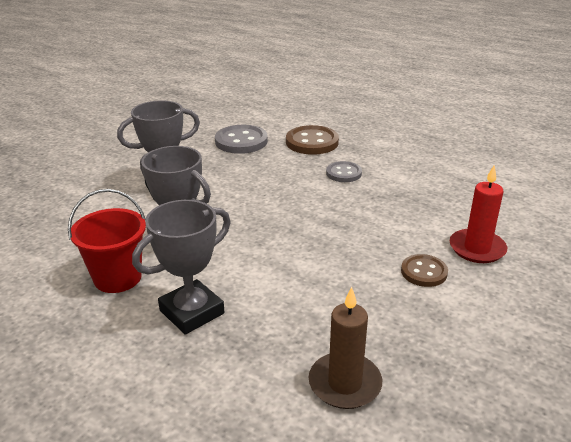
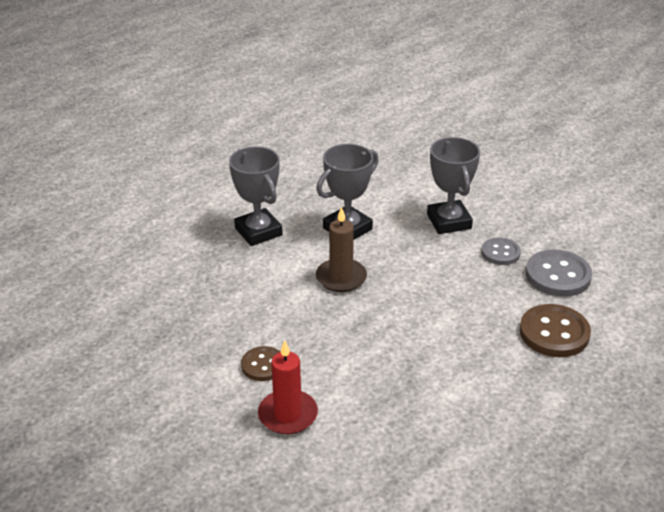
camera: 100 degrees right, 5 degrees up
(117, 278) = (312, 198): red bucket -> none
(343, 173) = (466, 347): grey button -> grey button (500, 253)
(345, 383) = (156, 294): brown candle -> brown candle (341, 278)

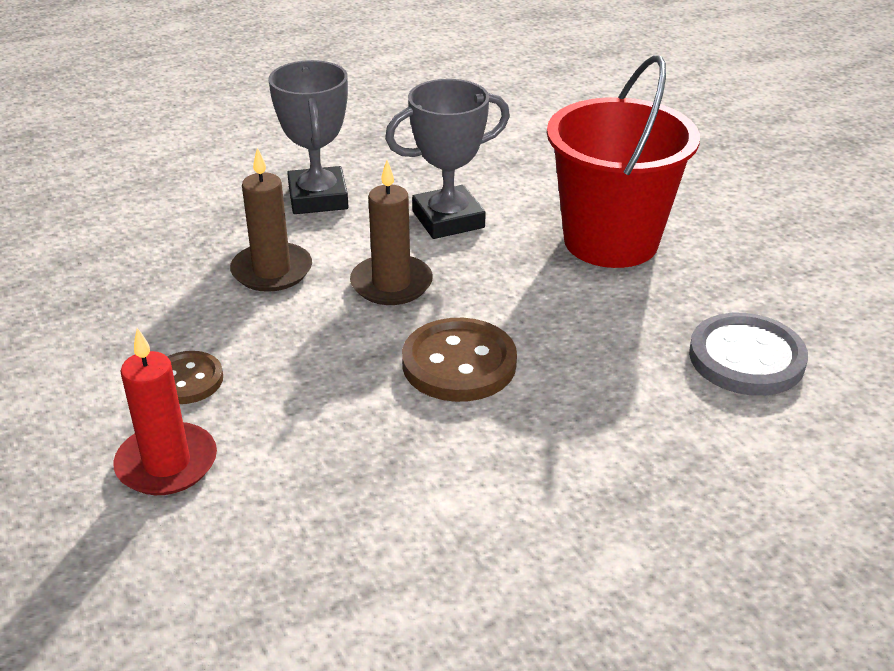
camera: 20 degrees right, 0 degrees up
(264, 286) = (272, 271): none -> brown candle
(449, 221) = (611, 241): grey trophy -> red bucket
(500, 253) = (667, 302): grey button -> none
(554, 333) = (686, 448): brown button -> brown button (459, 363)

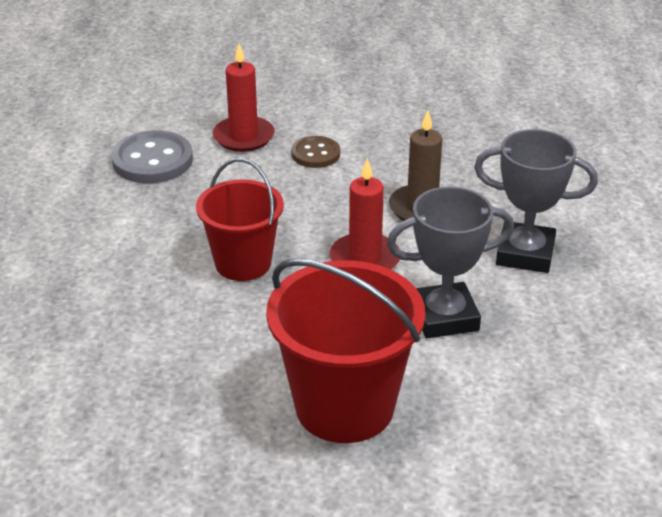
camera: 115 degrees right, 0 degrees up
(391, 284) = (365, 259): brown candle -> red candle
(448, 220) = (444, 317): grey trophy -> grey trophy turned 75 degrees clockwise
(459, 363) = (243, 263): brown button -> red bucket
(746, 358) = (125, 413): grey button -> grey button (152, 160)

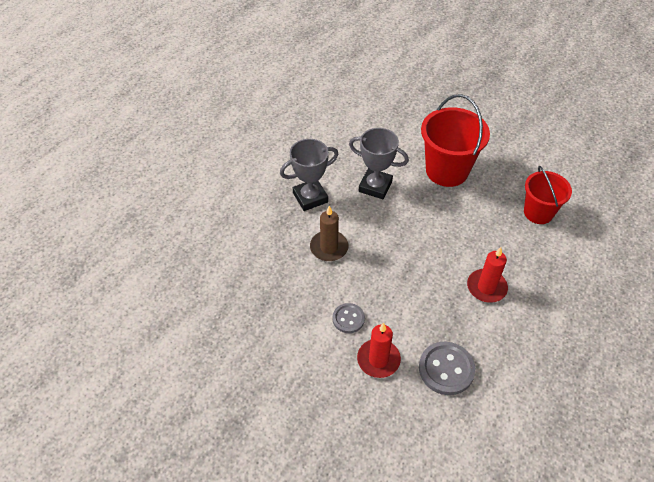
camera: 145 degrees left, 15 degrees up
(243, 263) = (441, 260): red bucket -> red bucket (538, 212)
(315, 154) = (348, 319): brown button -> grey button
(365, 259) = (383, 232): red candle -> red candle (486, 287)
(525, 254) = (310, 197): grey trophy -> grey trophy turned 75 degrees counterclockwise

